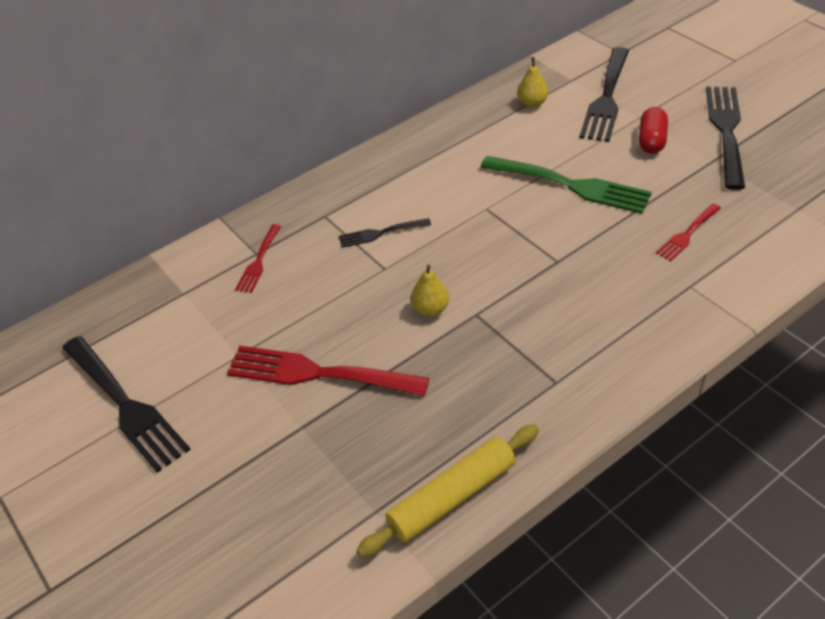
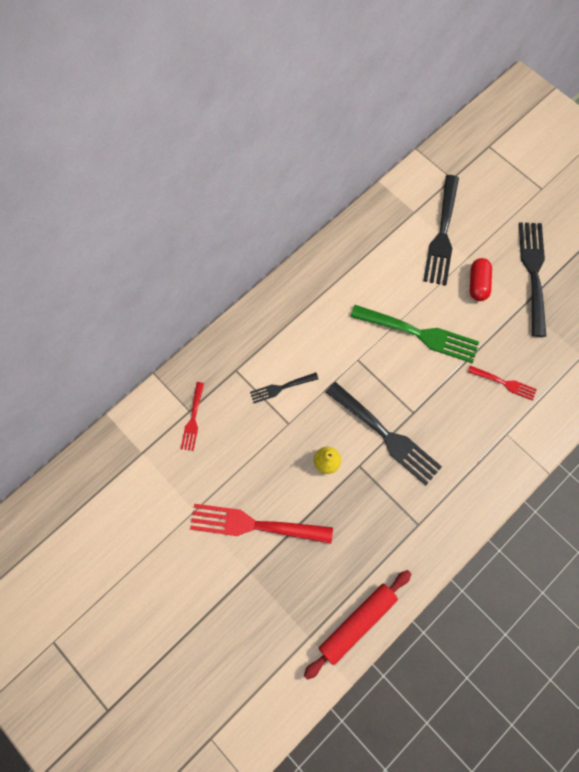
camera: 10 degrees left, 25 degrees up
(125, 405) = (122, 560): black fork -> black fork (386, 435)
(452, 497) = (357, 623): yellow rolling pin -> red rolling pin
(532, 103) = (384, 241): yellow pear -> none
(687, 234) = (504, 383): red fork -> red fork turned 105 degrees counterclockwise

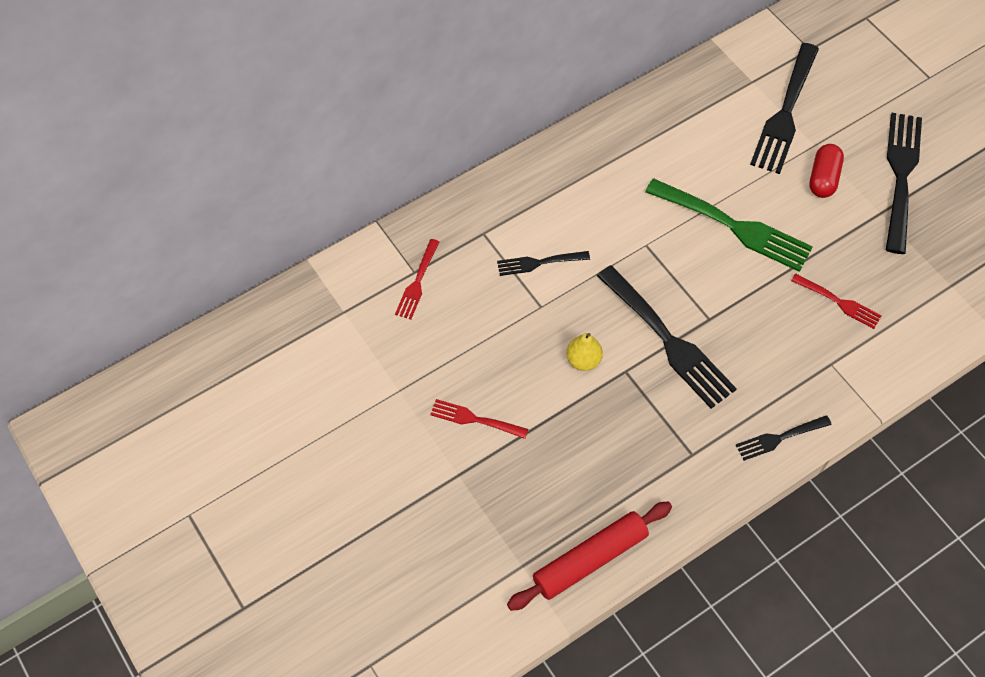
camera: 10 degrees right, 10 degrees down
(254, 525) = (475, 419): red fork -> red fork, size x0.52
(478, 500) = (779, 438): none -> black fork

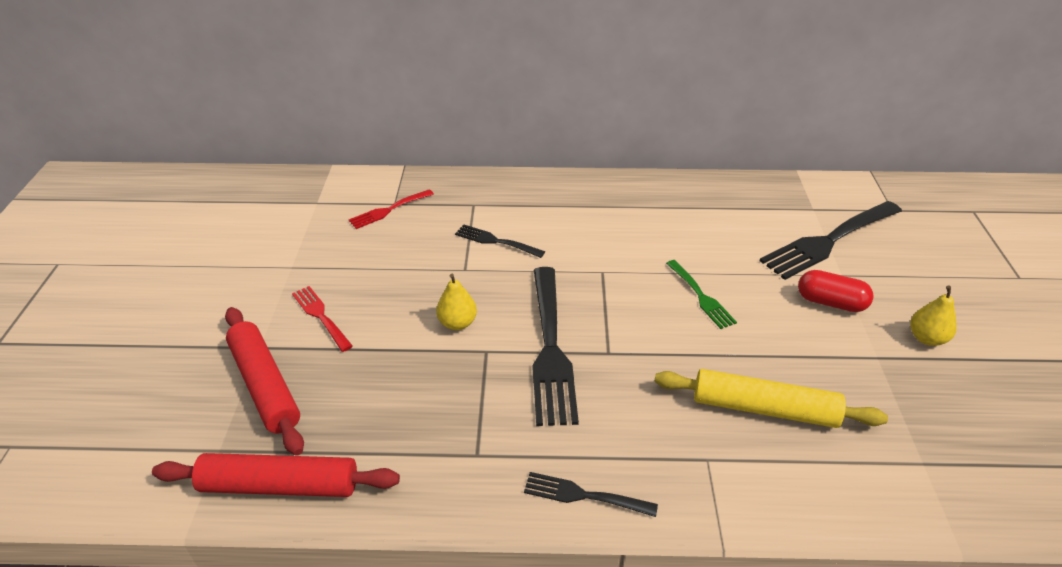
camera: 35 degrees right, 20 degrees down
(498, 501) = (265, 385): none -> red rolling pin
(734, 226) = (701, 296): green fork -> green fork, size x0.52
(823, 178) = (830, 302): red capsule -> red capsule turned 60 degrees clockwise
(839, 302) = (764, 409): red fork -> yellow rolling pin
(901, 176) = (926, 338): black fork -> yellow pear

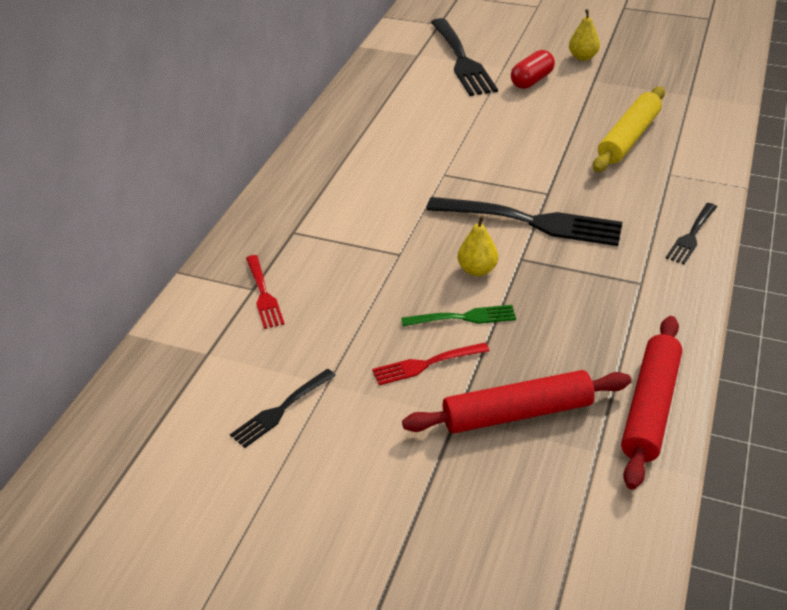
camera: 70 degrees left, 0 degrees up
(496, 241) = (365, 227): black fork -> black fork (281, 410)
(701, 296) = (500, 133): green fork -> green fork (463, 317)

